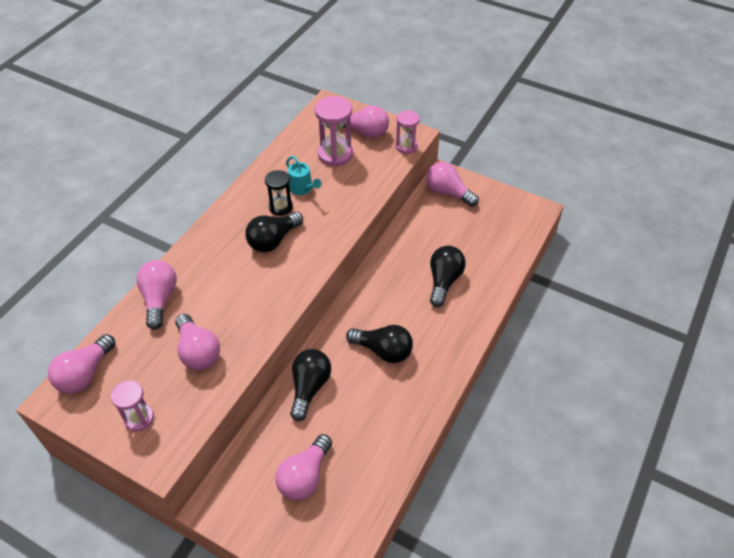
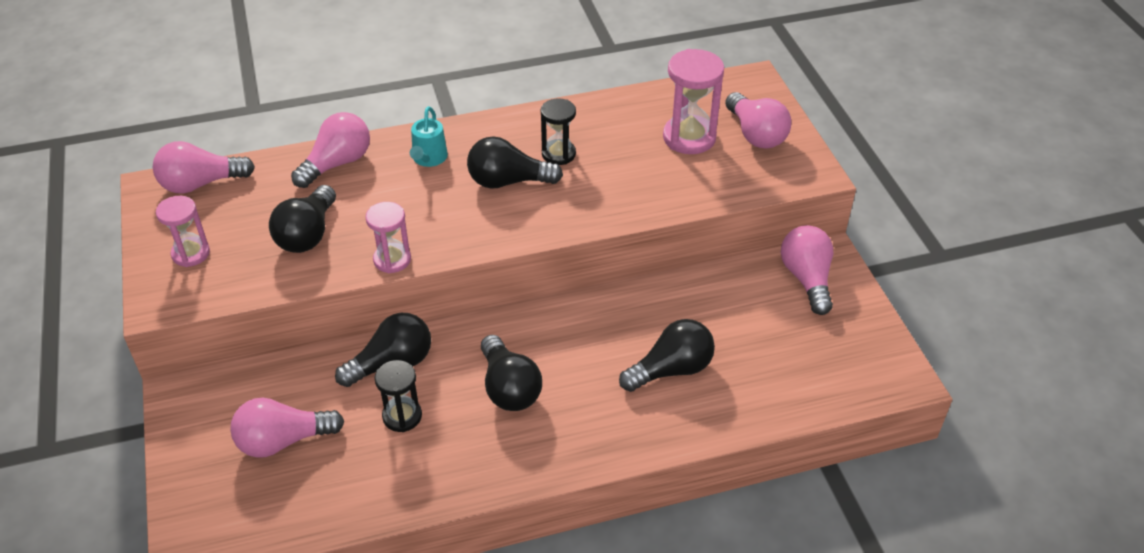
camera: 45 degrees right, 5 degrees down
(198, 351) = (307, 234): pink light bulb -> black light bulb
(302, 189) = (605, 150): turquoise watering can -> turquoise watering can (428, 159)
(350, 409) = (402, 416): none -> black hourglass
(406, 146) = (786, 180): pink hourglass -> pink hourglass (392, 260)

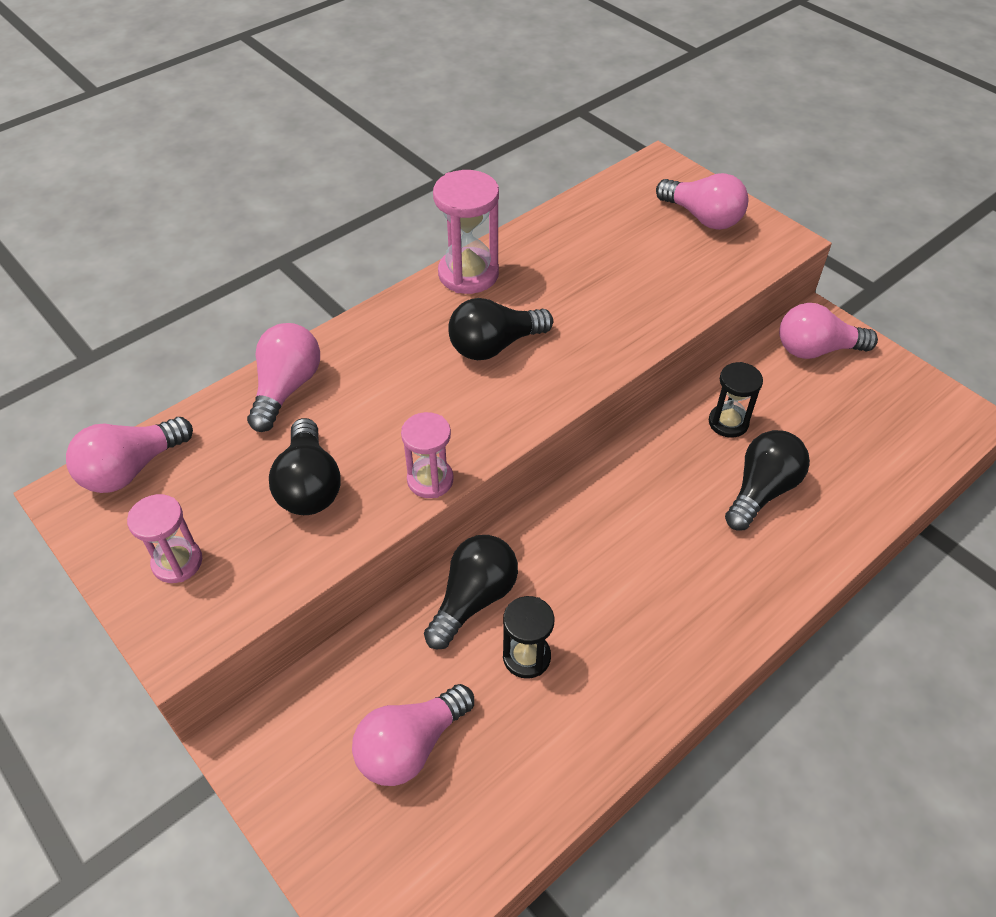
camera: 25 degrees left, 5 degrees up
(428, 159) = (389, 349): turquoise watering can -> none
(509, 388) = (617, 576): black light bulb -> none
(558, 154) = (525, 298): black hourglass -> black hourglass (728, 422)
(689, 137) = (642, 240): pink hourglass -> pink hourglass (468, 274)
(807, 279) = (816, 350): pink light bulb -> pink light bulb turned 60 degrees counterclockwise

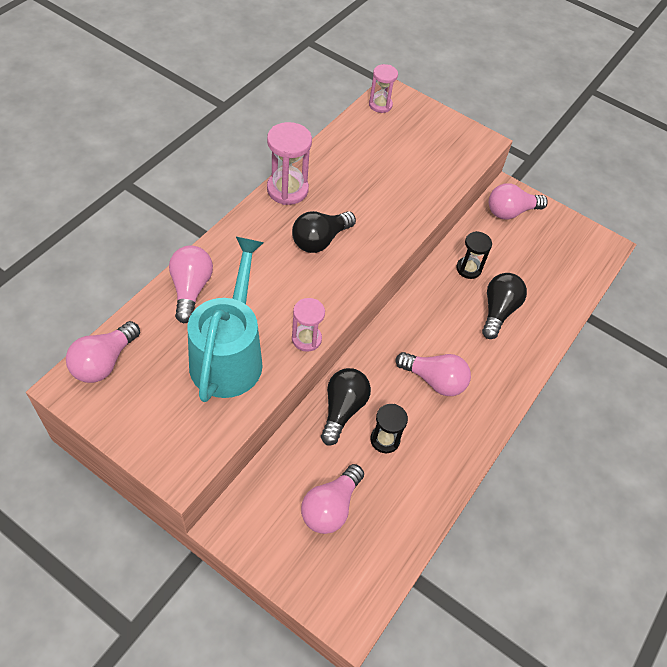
camera: 20 degrees left, 5 degrees up
(177, 562) = (160, 420): pink hourglass -> pink hourglass (380, 105)
(309, 485) = (229, 354): black light bulb -> turquoise watering can
(702, 217) = (429, 130): pink light bulb -> pink light bulb (434, 380)

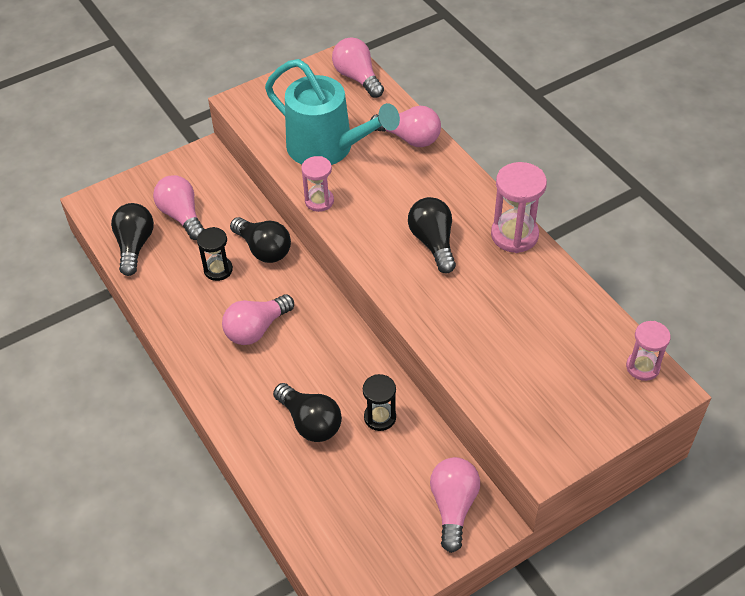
camera: 120 degrees right, 5 degrees down
(390, 536) = (135, 246): none -> black light bulb

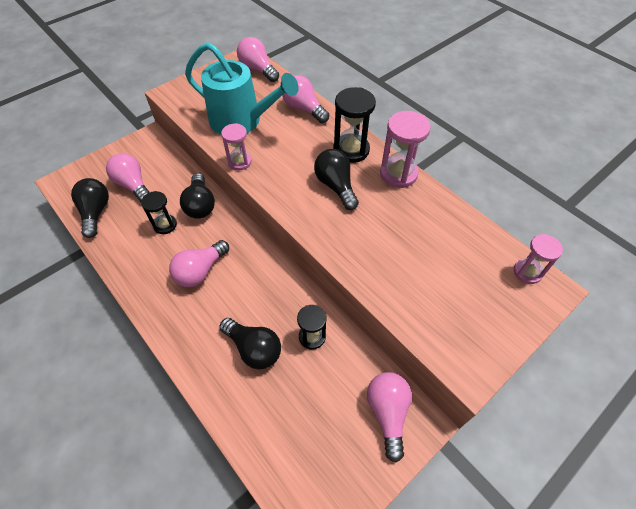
camera: 10 degrees left, 5 degrees up
(263, 249) = (200, 205): black light bulb -> black light bulb turned 45 degrees clockwise
(409, 138) = (304, 109): pink light bulb -> pink light bulb turned 150 degrees counterclockwise
(460, 199) = (351, 150): none -> black hourglass

